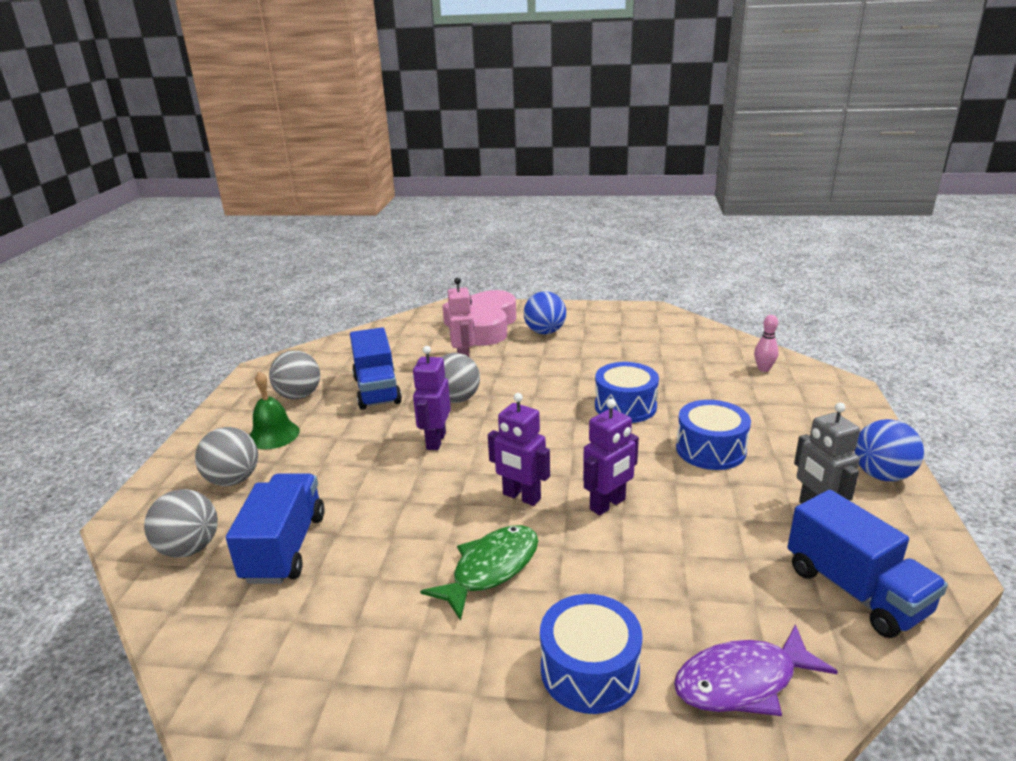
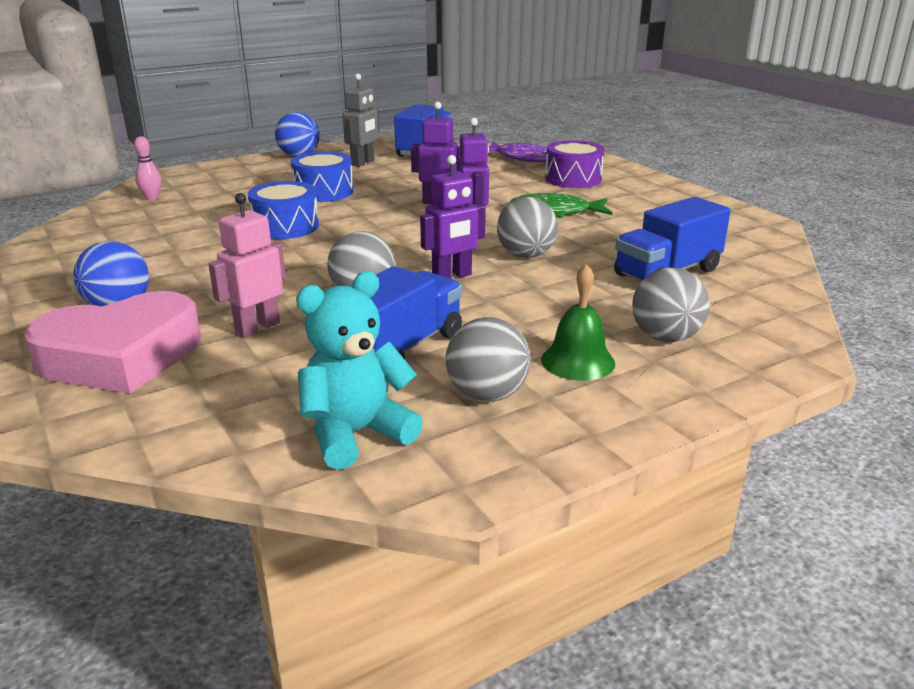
camera: 130 degrees left, 0 degrees up
(189, 548) = (745, 305): grey ball -> grey ball (526, 255)
(331, 358) = (356, 434): none -> turquoise teddy bear
(589, 670) = (573, 179): blue drum -> purple drum

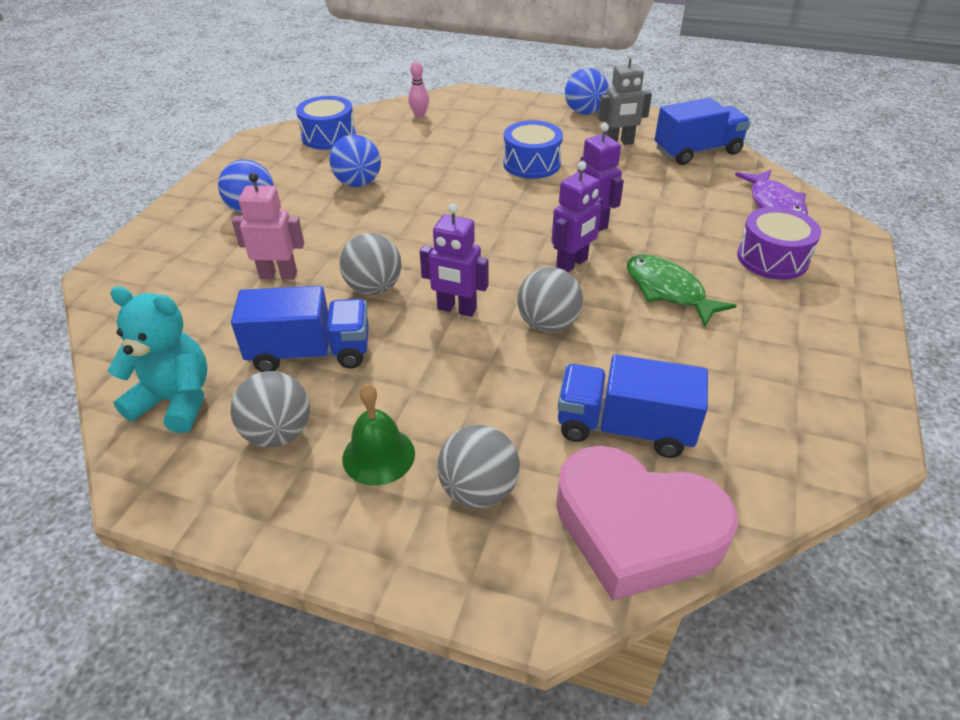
camera: 50 degrees right, 15 degrees up
(121, 356) = (193, 252): pink heart -> pink heart (636, 529)
(194, 252) = (358, 183): none -> blue ball
(285, 226) = (446, 188): blue drum -> blue drum (329, 136)

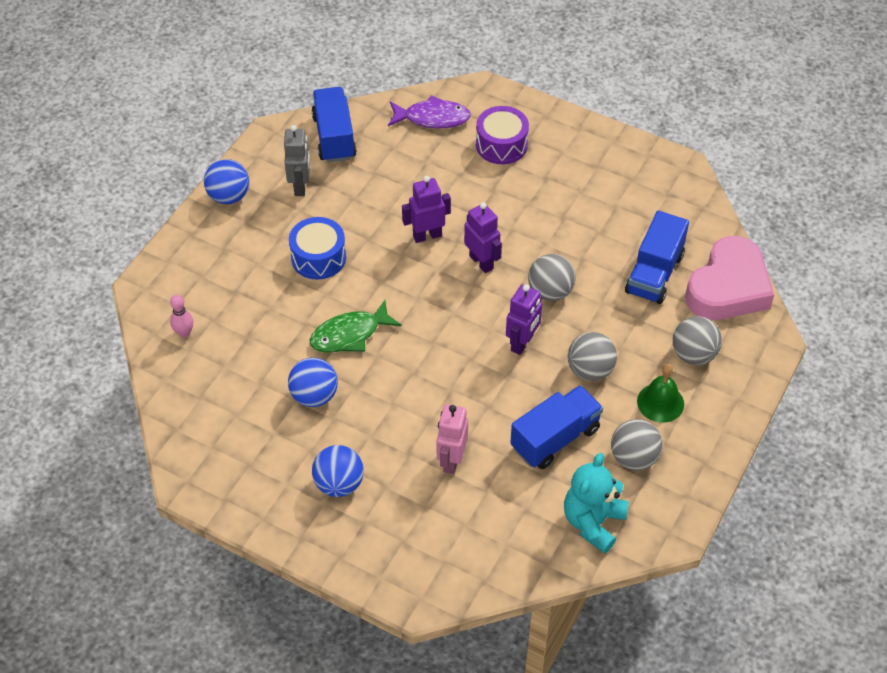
camera: 80 degrees left, 10 degrees up
(310, 352) = (555, 438): blue truck -> blue truck turned 45 degrees clockwise
(329, 136) = (205, 417): blue drum -> none
(374, 288) = (484, 394): grey ball -> grey ball (590, 370)
(668, 291) = (526, 214): green fish -> green fish (349, 335)

